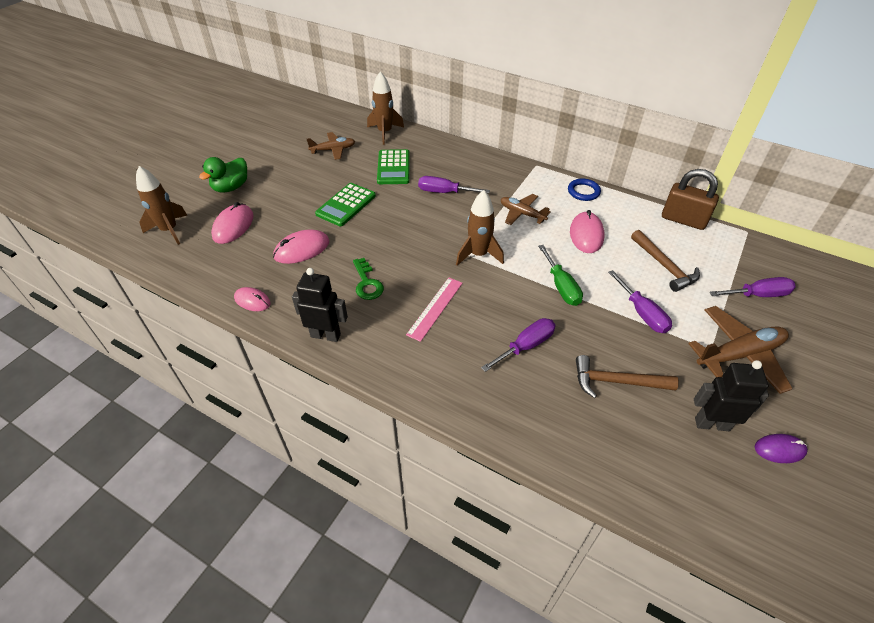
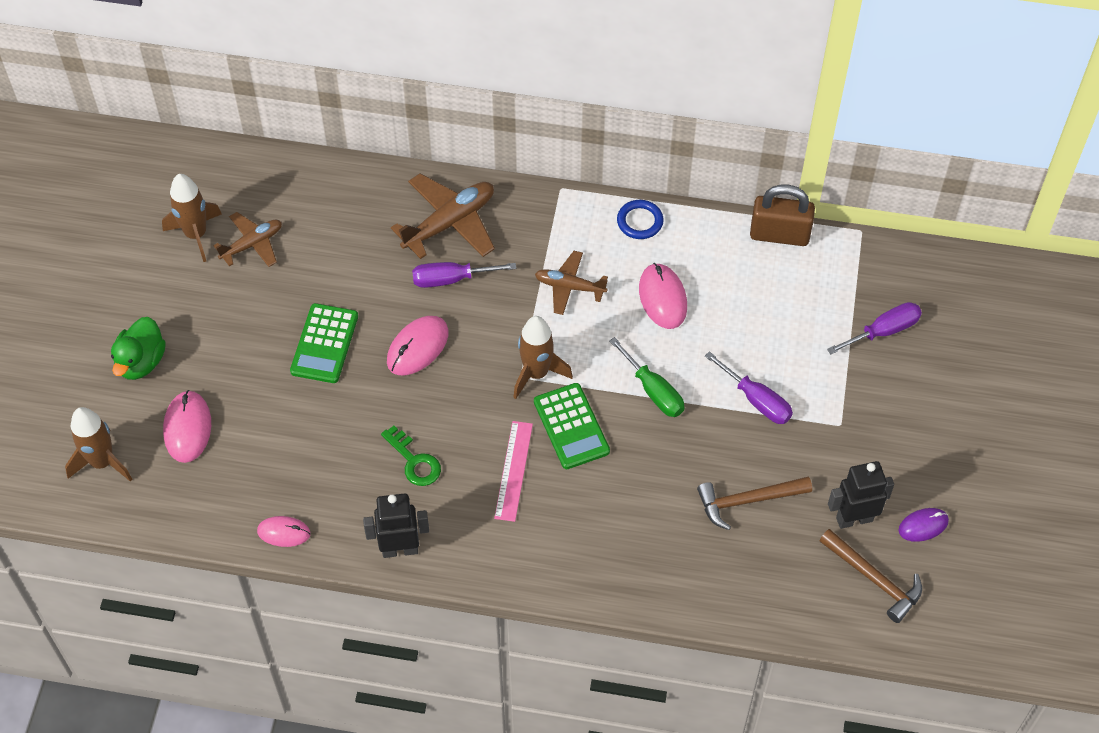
camera: 20 degrees left, 10 degrees up
(302, 249) = (303, 436): pink mouse -> pink mouse (417, 347)
(385, 132) = (313, 184): brown rocket -> brown rocket (196, 235)
(393, 167) = (359, 253): green calculator -> green calculator (571, 426)
(526, 346) = (637, 488): purple screwdriver -> none
(664, 266) = (769, 320): brown hammer -> brown hammer (874, 579)
(739, 354) = (871, 423): brown plane -> brown plane (449, 223)

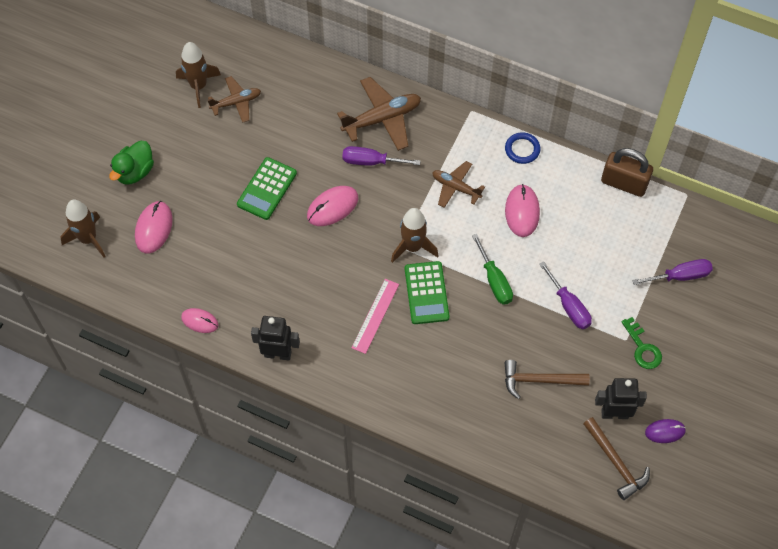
camera: 15 degrees right, 5 degrees up
(414, 461) = (306, 291): green key -> green key (642, 348)

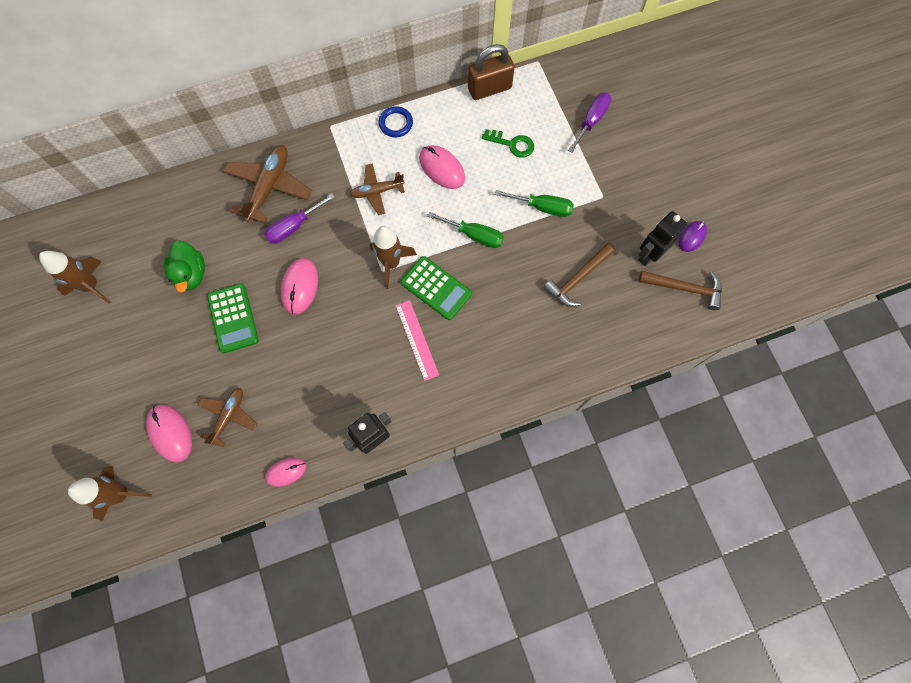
camera: 45 degrees left, 10 degrees up
(135, 172) = (106, 402): green duck -> green duck (191, 274)
(236, 102) = (137, 272): brown plane -> brown plane (228, 416)
(569, 306) = (542, 207): purple screwdriver -> green screwdriver
(642, 348) = (619, 192): green key -> green key (512, 144)

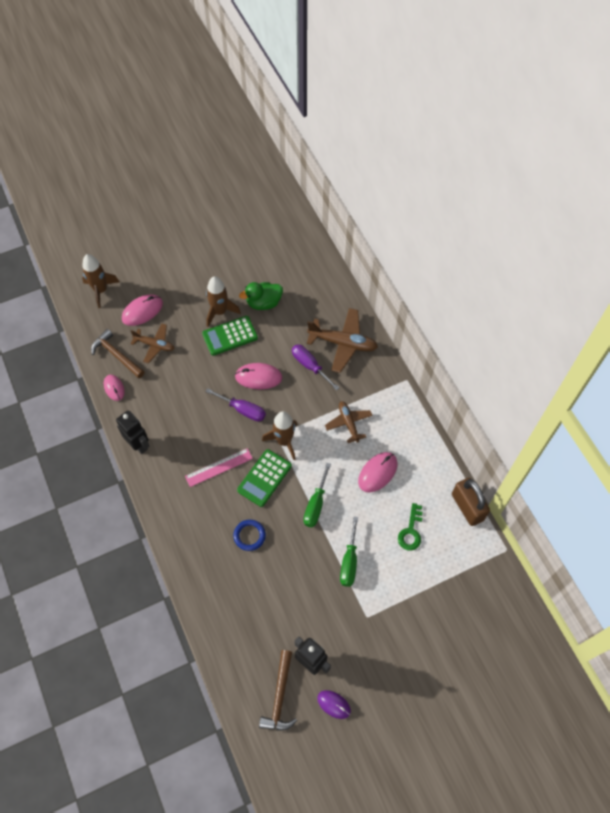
camera: 85 degrees right, 10 degrees down
(91, 286) = (249, 243): brown rocket -> brown rocket (220, 312)
(396, 123) = (417, 431): blue ring -> blue ring (249, 536)
(578, 278) = (282, 596): brown hammer -> brown hammer (116, 355)
(591, 121) = (447, 603): purple screwdriver -> purple screwdriver (243, 410)

